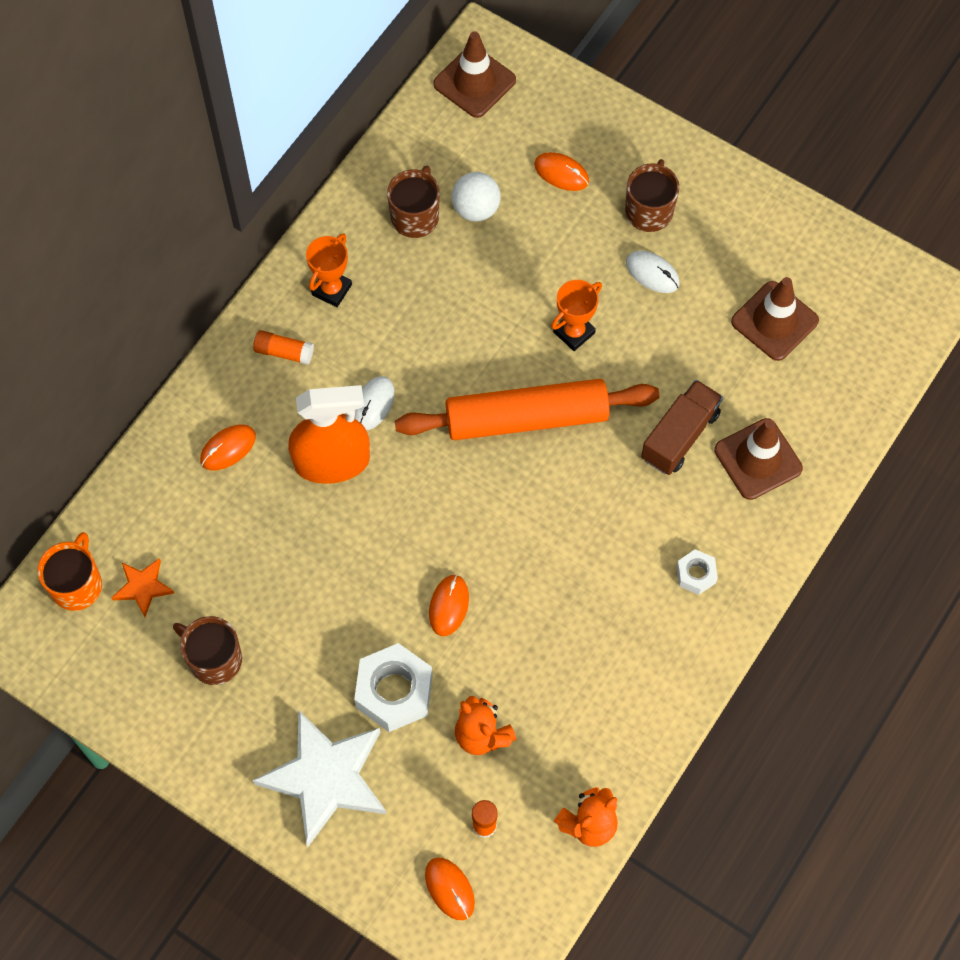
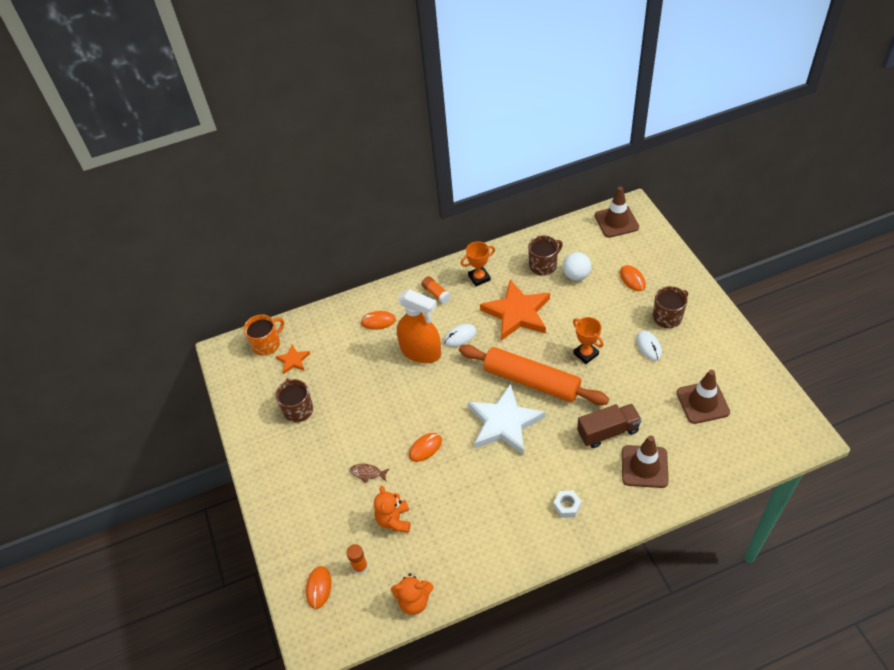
camera: 40 degrees right, 15 degrees down
(326, 778) = (304, 494): white star -> white star (504, 423)
(394, 692) = (367, 473): white nut -> brown fish
(431, 319) = (517, 313): none -> orange star
(574, 332) = (586, 354): orange trophy -> orange trophy turned 60 degrees clockwise

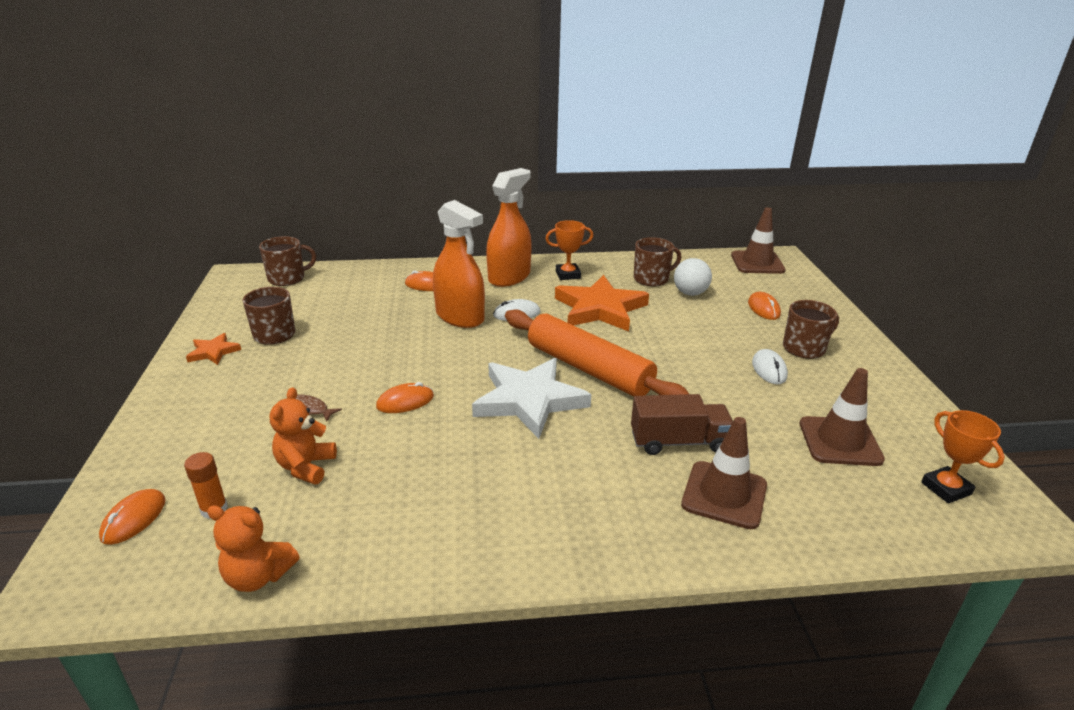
camera: 10 degrees right, 20 degrees down
(267, 344) = (287, 278): orange mug -> brown mug
(293, 360) = (305, 295): orange star -> orange star (213, 352)
(436, 293) = (509, 277): orange glue stick -> orange spray bottle
(567, 506) = (577, 514): white nut -> none
(586, 354) = (676, 359): orange trophy -> orange trophy (946, 488)

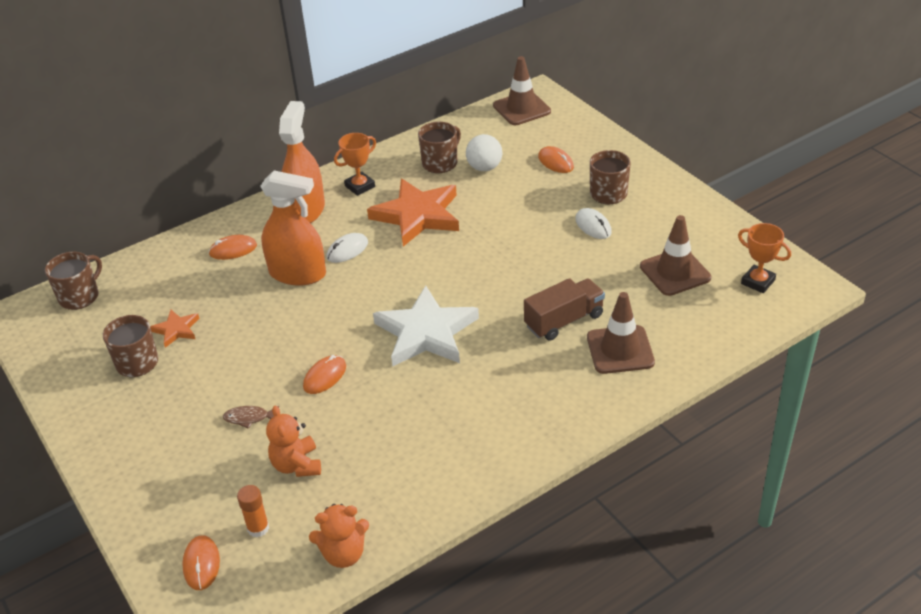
camera: 25 degrees left, 10 degrees up
(213, 352) = (97, 404): orange star -> orange star (176, 330)
(589, 369) = (452, 283): orange rolling pin -> none

